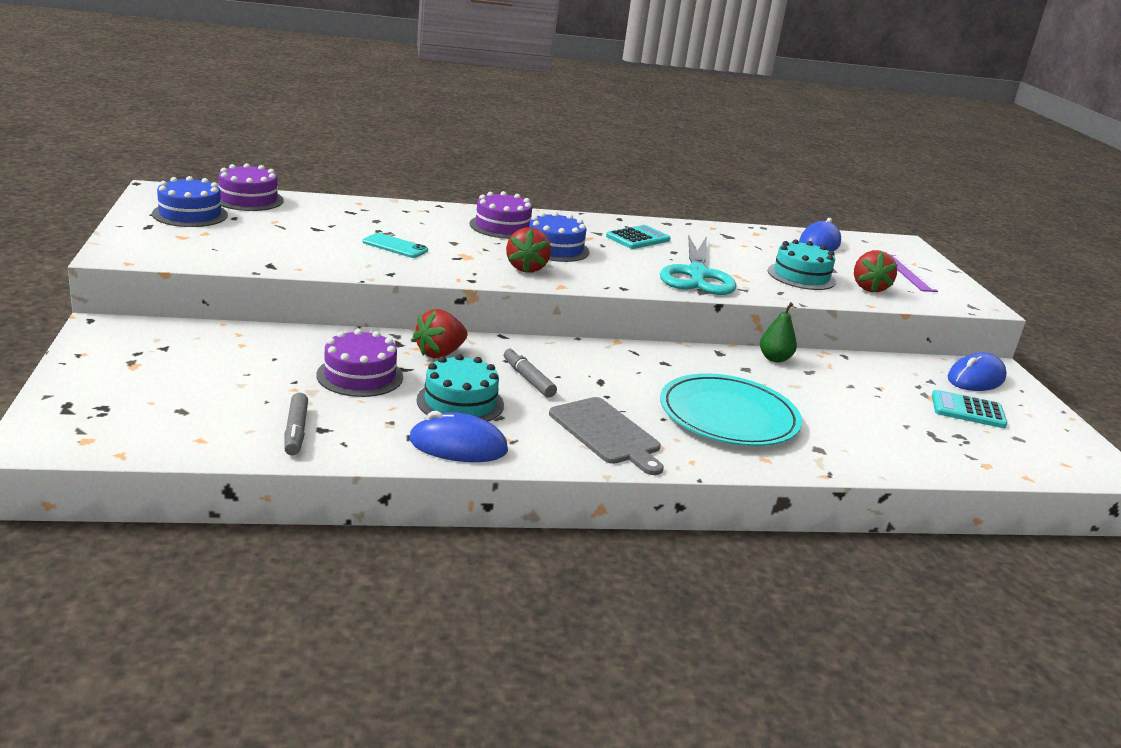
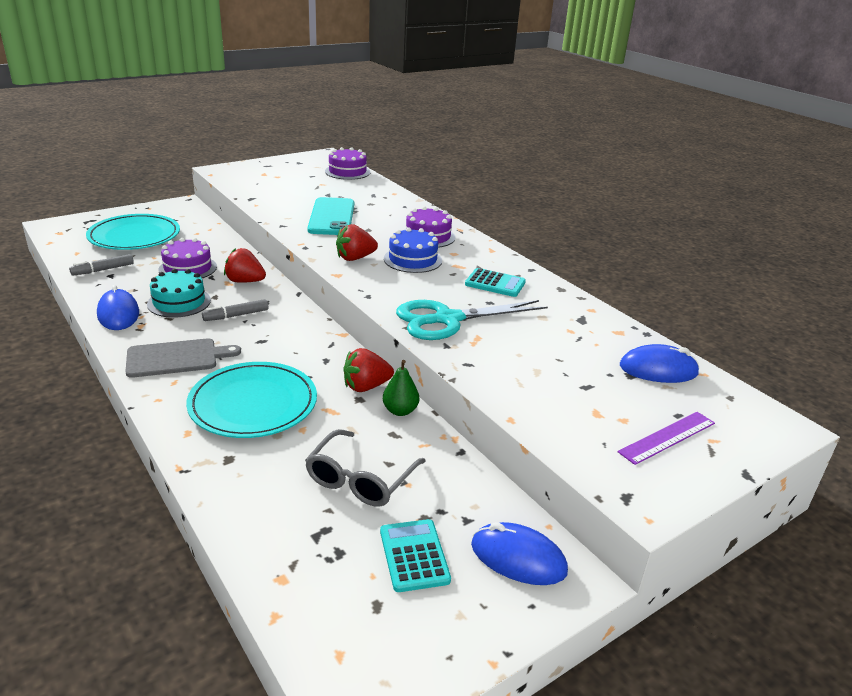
camera: 65 degrees right, 5 degrees up
(190, 214) = (300, 167): blue cake -> none
(192, 386) = (134, 236): none -> turquoise plate
(395, 246) = (332, 217): turquoise phone -> turquoise phone, size x1.88
(528, 379) = (236, 315): grey marker -> grey marker turned 150 degrees counterclockwise
(606, 433) = (176, 358): grey cutting board -> grey cutting board turned 135 degrees counterclockwise
(801, 276) = (533, 370): turquoise cake -> none
(869, 288) = (565, 414): red strawberry -> red strawberry (366, 387)
(869, 402) = (360, 479): none -> grey glasses

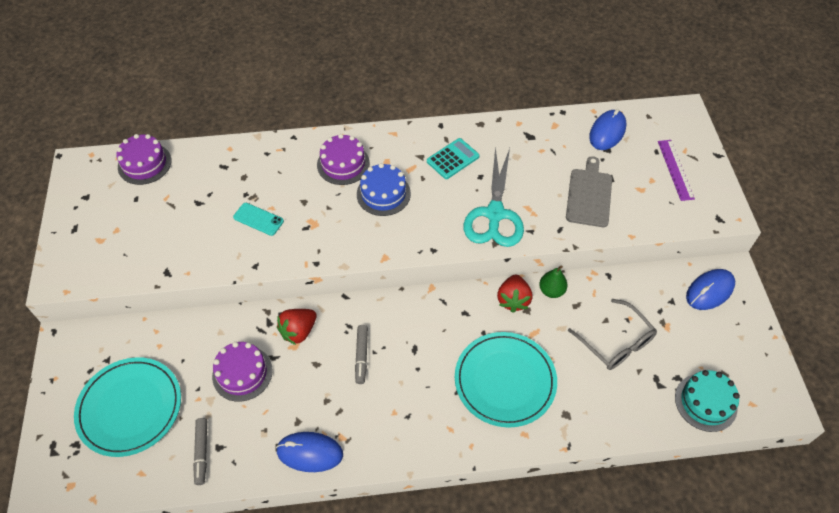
camera: 60 degrees left, 25 degrees up
(176, 358) = (413, 419): grey cutting board -> grey cutting board (589, 195)
(179, 302) = (312, 396): turquoise cake -> turquoise cake (705, 402)
(332, 217) = (258, 219): turquoise phone -> turquoise phone, size x0.53
(355, 258) = (359, 233): red strawberry -> none
(414, 555) = (692, 340): turquoise calculator -> none

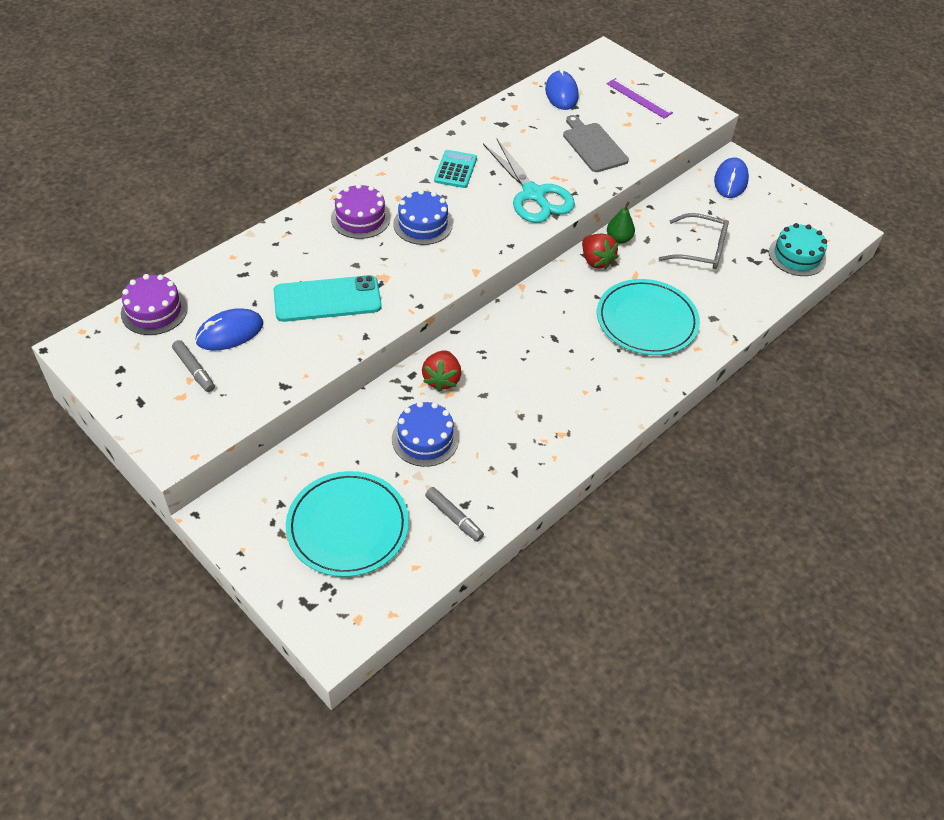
camera: 40 degrees left, 5 degrees down
(242, 373) = (425, 439): purple cake -> blue cake
(258, 219) = (327, 299): turquoise phone -> turquoise phone, size x1.88
(310, 453) = (547, 460): blue mouse -> blue mouse (230, 333)
(361, 356) = (516, 367): grey marker -> grey marker (194, 370)

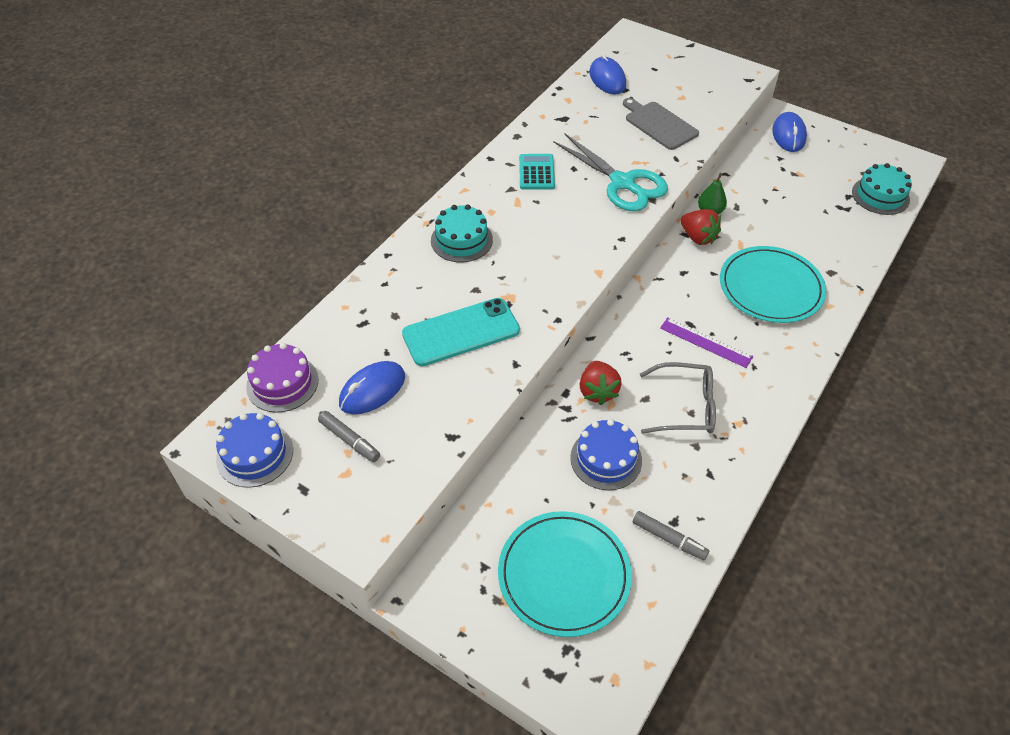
camera: 10 degrees left, 0 degrees up
(360, 218) = (461, 240): purple cake -> turquoise cake
(423, 224) = (526, 234): blue cake -> blue cake (255, 454)
(639, 98) = (681, 71): purple ruler -> purple ruler (705, 342)
(700, 250) = (790, 207): grey glasses -> grey glasses (685, 406)

